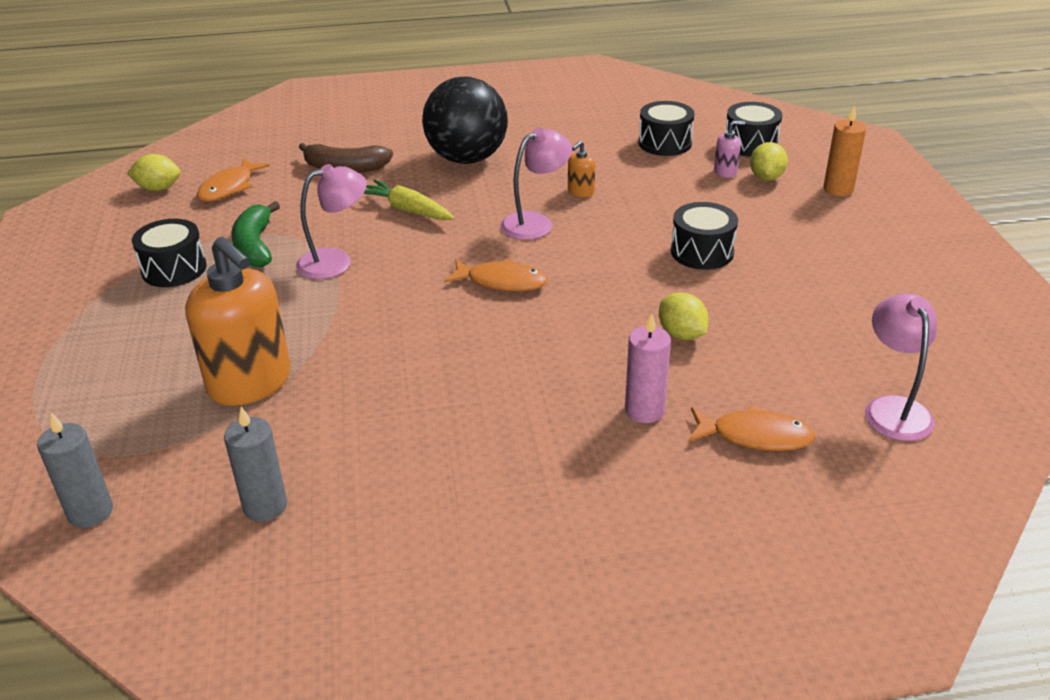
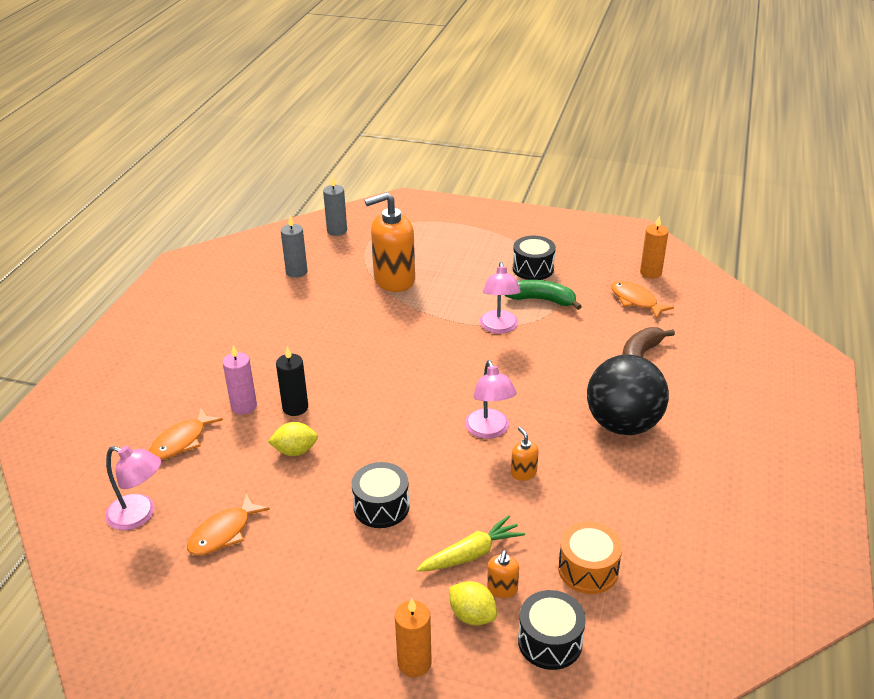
camera: 115 degrees right, 0 degrees up
(158, 188) = (650, 273): yellow lemon -> orange candle
(407, 210) = (551, 372): yellow carrot -> yellow carrot (471, 554)
(502, 282) = (420, 390): orange fish -> orange fish (223, 533)
(609, 364) = (295, 408): none -> black candle
(665, 143) = (588, 569): black drum -> orange drum
(725, 172) = (502, 589): pink soap dispenser -> orange soap dispenser

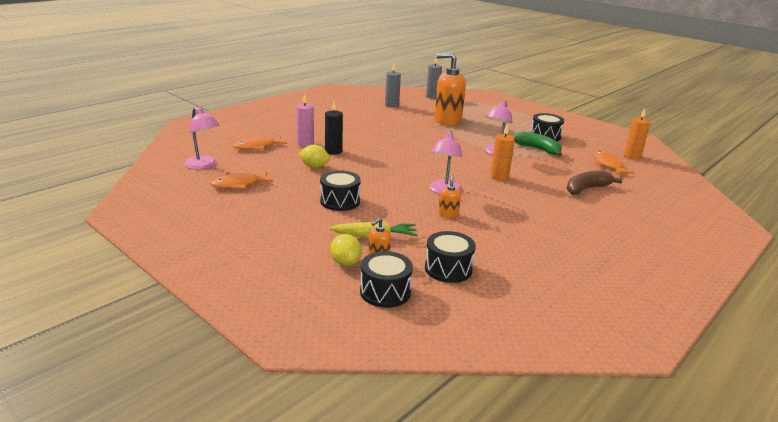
camera: 25 degrees right, 10 degrees down
(414, 663) = (286, 270): orange candle -> orange candle (499, 177)
(588, 569) = (448, 269): orange drum -> black drum
(623, 424) = (543, 214): black ball -> none

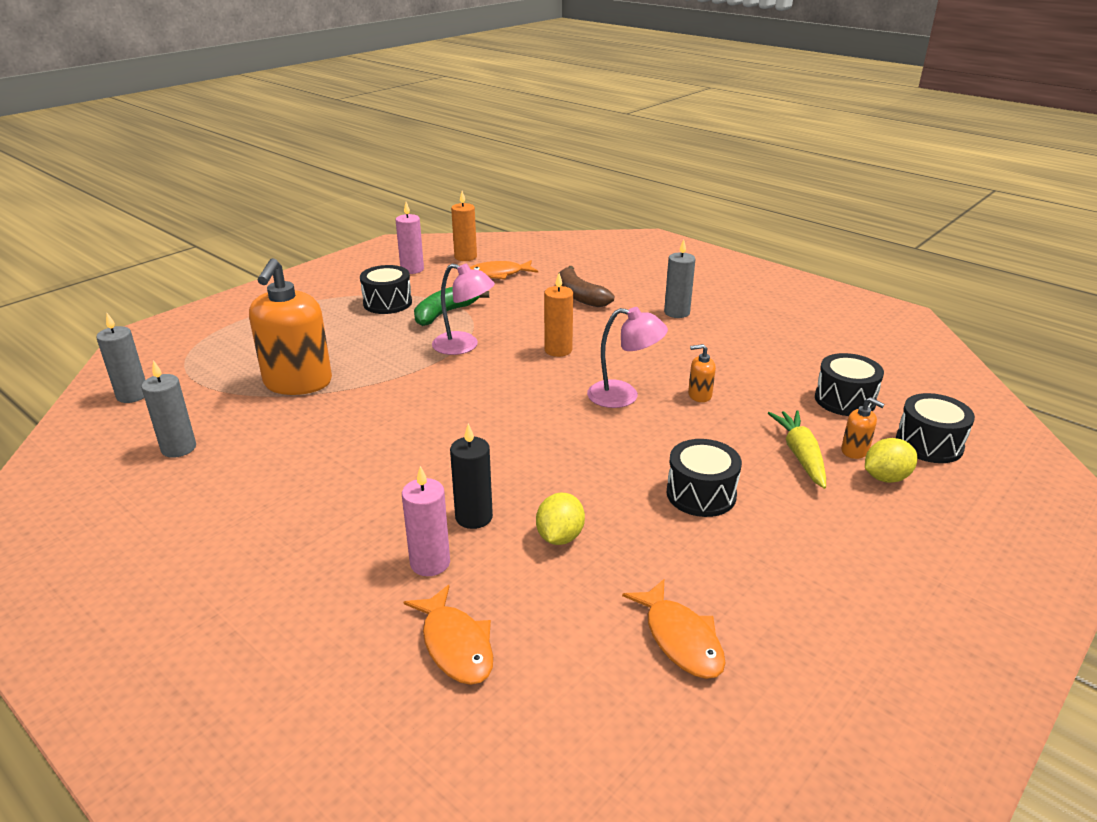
camera: 90 degrees left, 5 degrees up
(203, 165) = (594, 729): pink lamp -> none
(576, 221) = (677, 312): none -> grey candle
(599, 142) = (412, 269): none -> pink candle

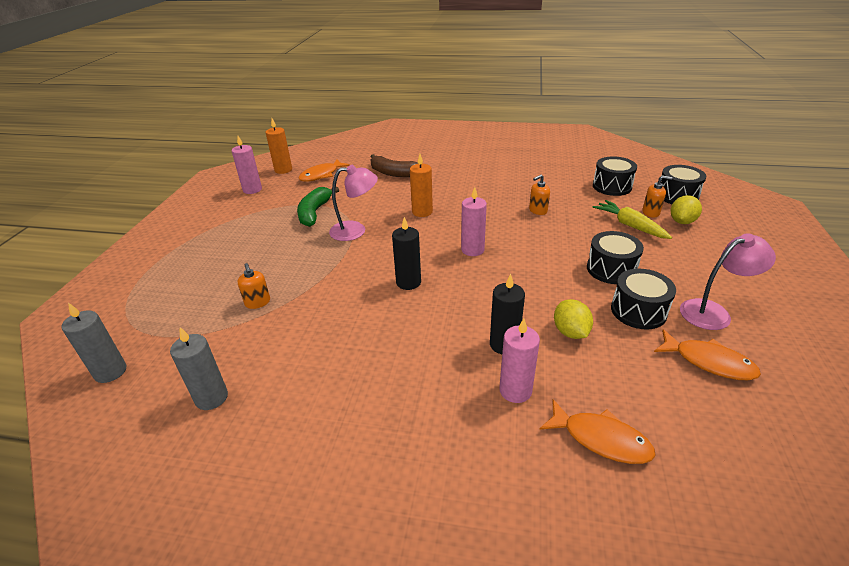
camera: 30 degrees left, 5 degrees up
(298, 383) = (258, 302): orange soap dispenser -> orange soap dispenser, size x0.42
(387, 303) = (261, 219): black drum -> black drum (638, 311)
(454, 418) = (408, 282): none -> black candle
(563, 411) = (472, 250): none -> pink candle
(624, 396) = (497, 227): pink lamp -> pink lamp (713, 312)
(677, 312) = (465, 165): grey candle -> none

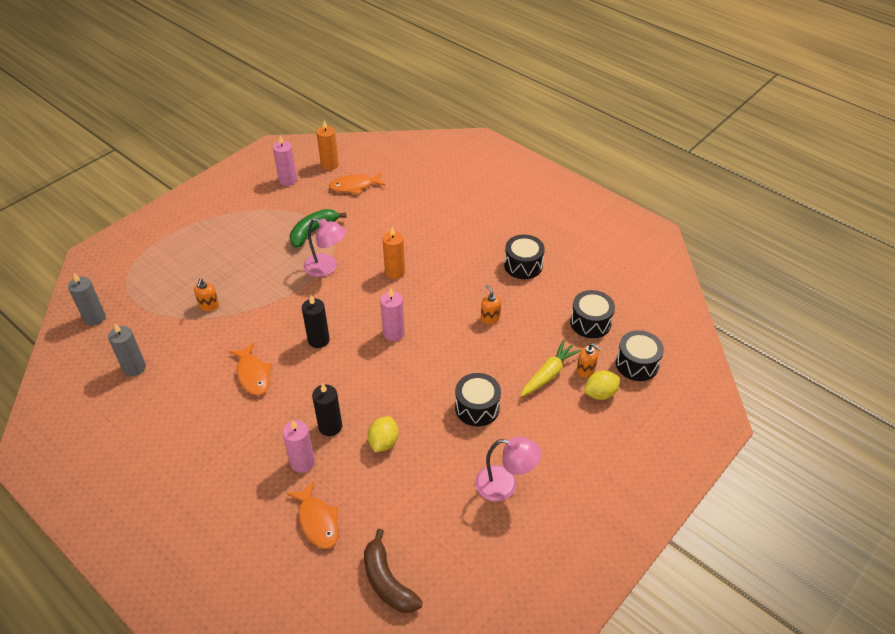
camera: 30 degrees right, 10 degrees up
(394, 173) = (415, 212): brown banana -> brown banana (387, 581)
(538, 210) = (490, 318): orange soap dispenser -> orange soap dispenser turned 60 degrees clockwise
(630, 225) = (548, 374): yellow carrot -> yellow carrot turned 45 degrees clockwise
(638, 311) = (451, 453): black drum -> black drum (523, 265)
(709, 362) = (448, 517): orange fish -> orange fish (253, 375)

